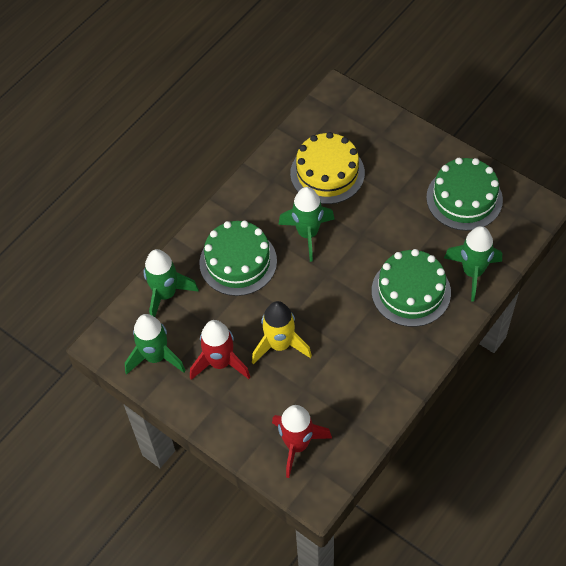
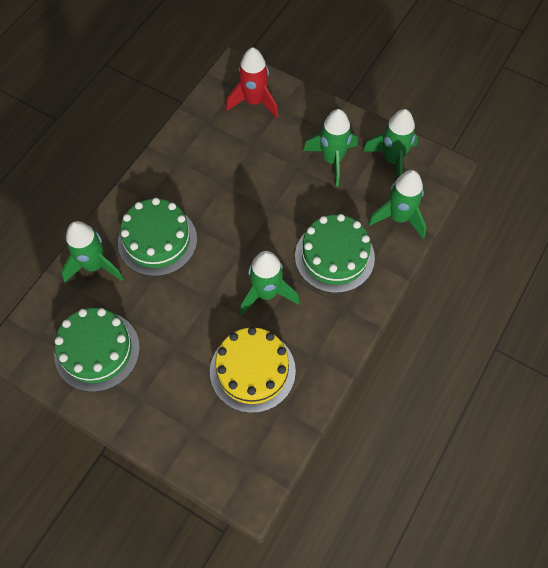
camera: 170 degrees right, 5 degrees up
(220, 363) = (332, 160): red rocket -> green rocket
(280, 345) = (280, 180): yellow rocket -> none

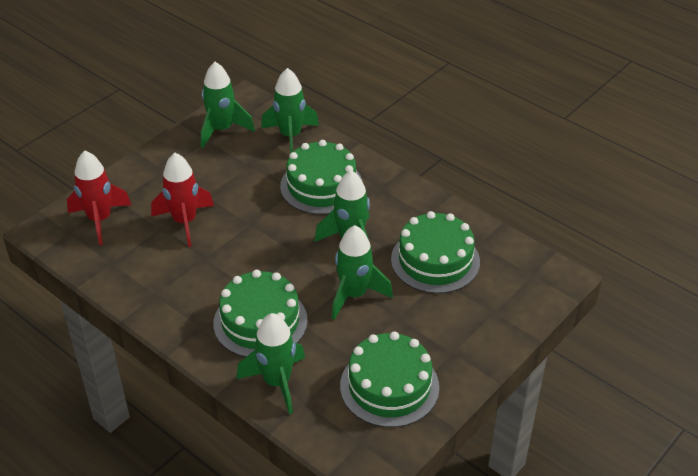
camera: 80 degrees left, 20 degrees down
(252, 371) = (435, 260): yellow cake -> green cake
(264, 160) = (185, 222): none -> red rocket
(332, 160) = (205, 171): green rocket -> green rocket (354, 295)

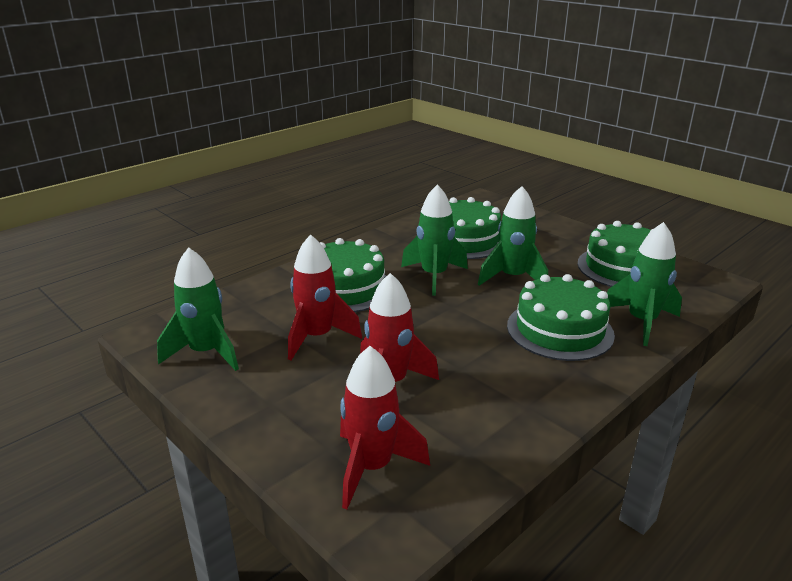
camera: 85 degrees left, 15 degrees down
(243, 179) = (317, 337): none -> red rocket
(290, 136) = (247, 304): green rocket -> none

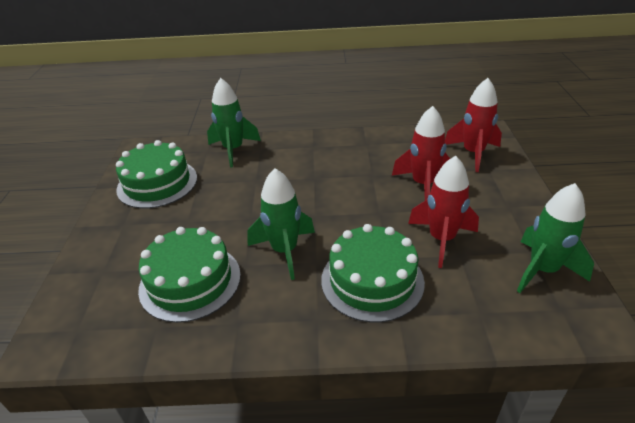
camera: 135 degrees left, 10 degrees up
(512, 278) = (236, 215): green rocket -> none
(559, 330) = (282, 167): green cake -> none

